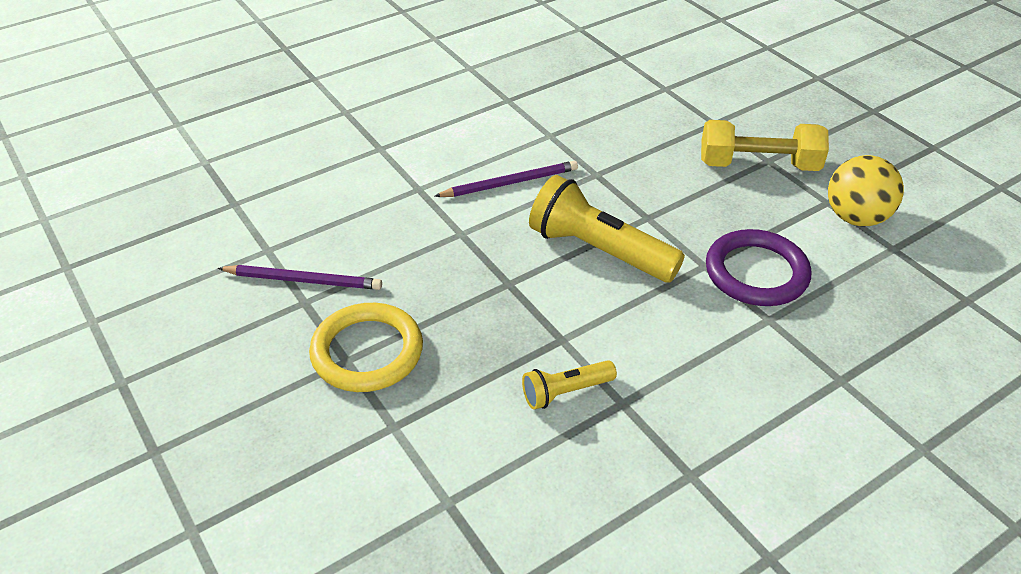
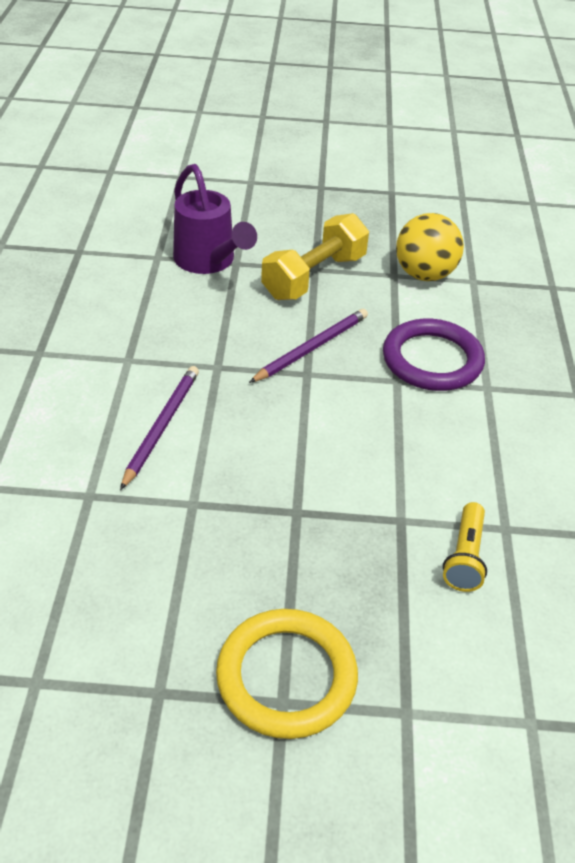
camera: 55 degrees left, 0 degrees up
(304, 280) = (123, 674): purple pencil -> purple pencil (312, 348)
(598, 250) = (316, 428): yellow flashlight -> none
(696, 110) = (208, 261): none -> purple watering can

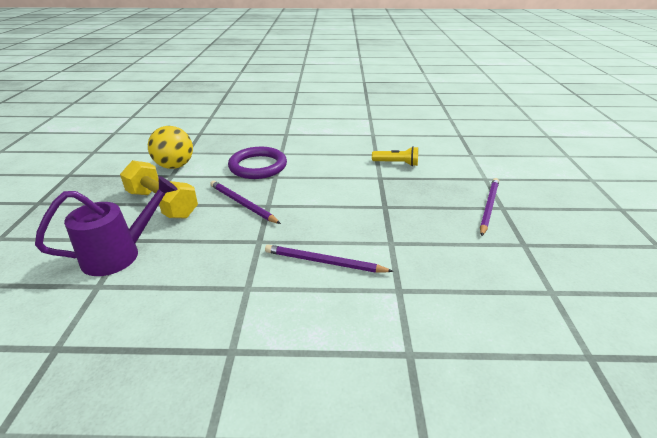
camera: 90 degrees left, 10 degrees down
(286, 677) = (488, 207): yellow ring -> purple pencil

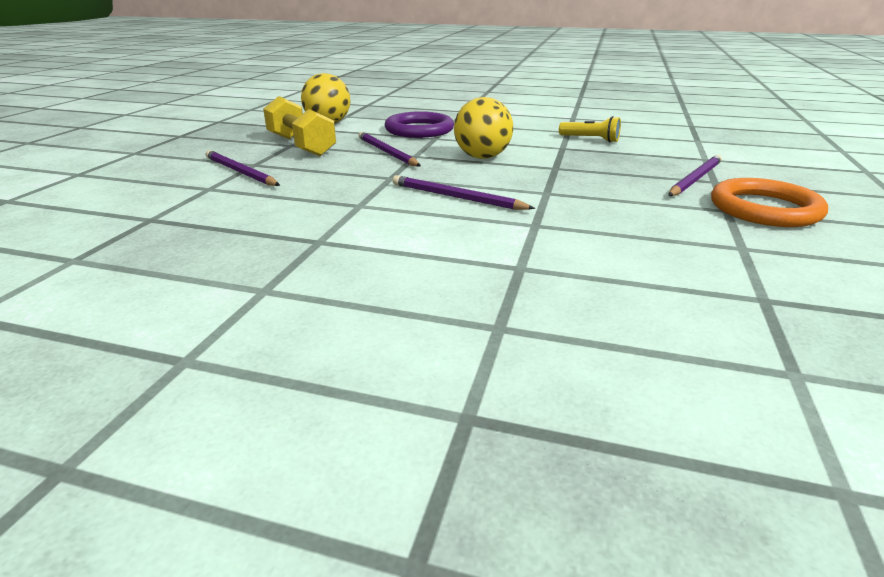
camera: 15 degrees right, 5 degrees down
(119, 254) = (240, 172): purple watering can -> purple pencil
(323, 200) = (482, 157): none -> yellow ball
(547, 239) = (764, 209): none -> orange ring

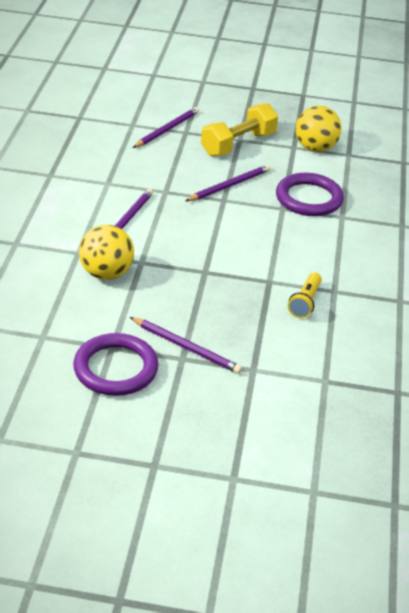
camera: 80 degrees right, 10 degrees up
(482, 157) = (227, 234): yellow ball -> yellow ball (106, 273)
(764, 209) = (115, 368): orange ring -> purple ring

